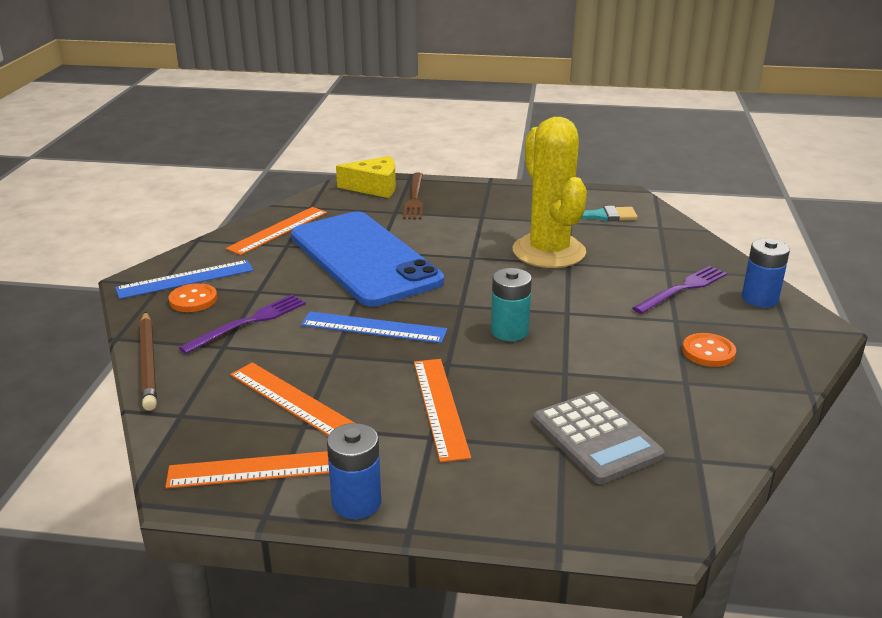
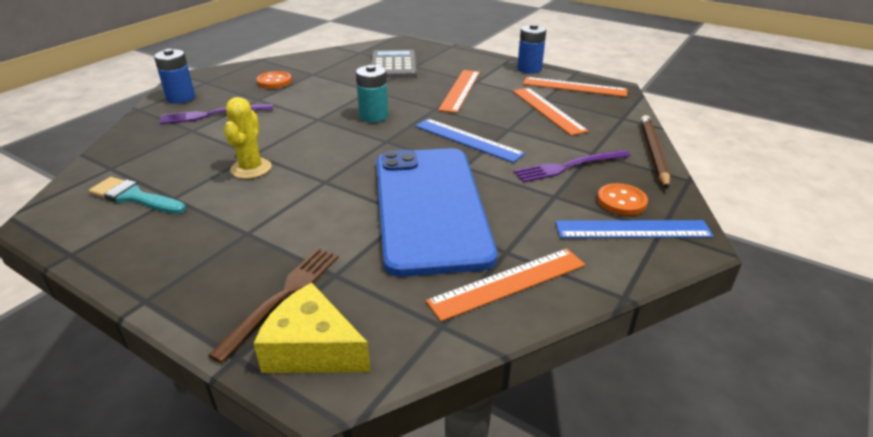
camera: 155 degrees left, 5 degrees up
(548, 252) = (251, 168): yellow cactus -> yellow cactus, size x0.53

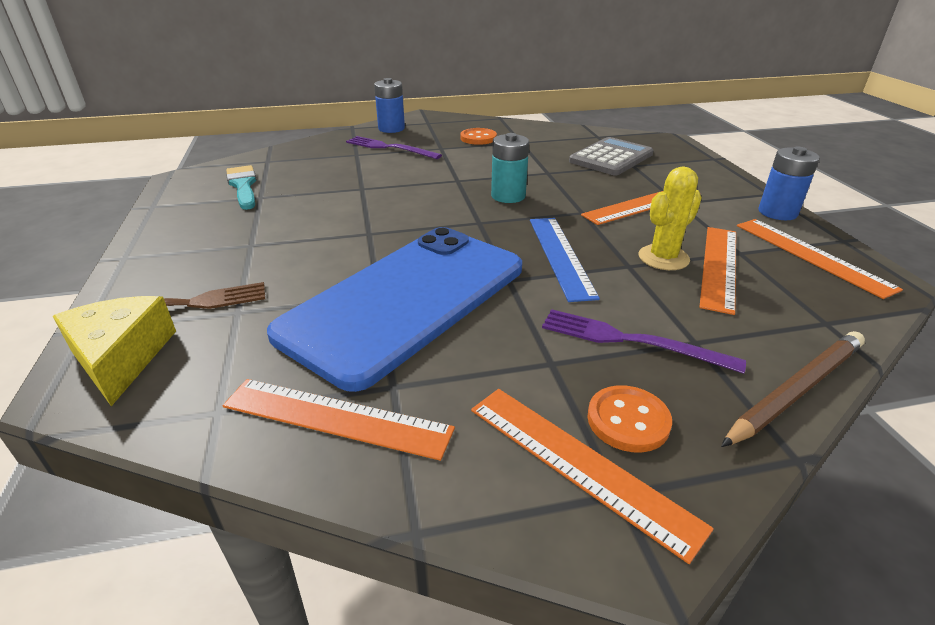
camera: 45 degrees right, 0 degrees up
(251, 168) = (340, 198): yellow cactus -> yellow cactus (663, 258)
(632, 229) = (579, 464): blue ruler -> orange ruler

